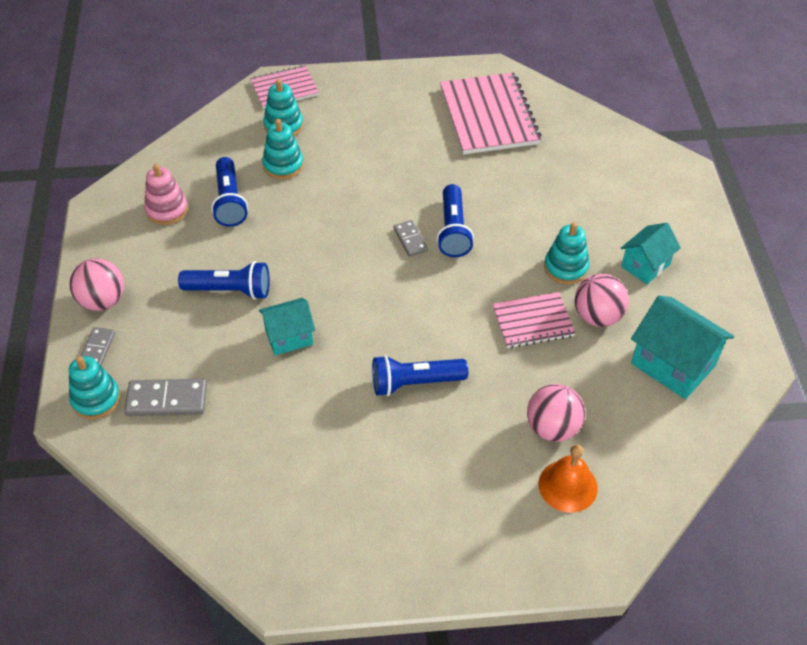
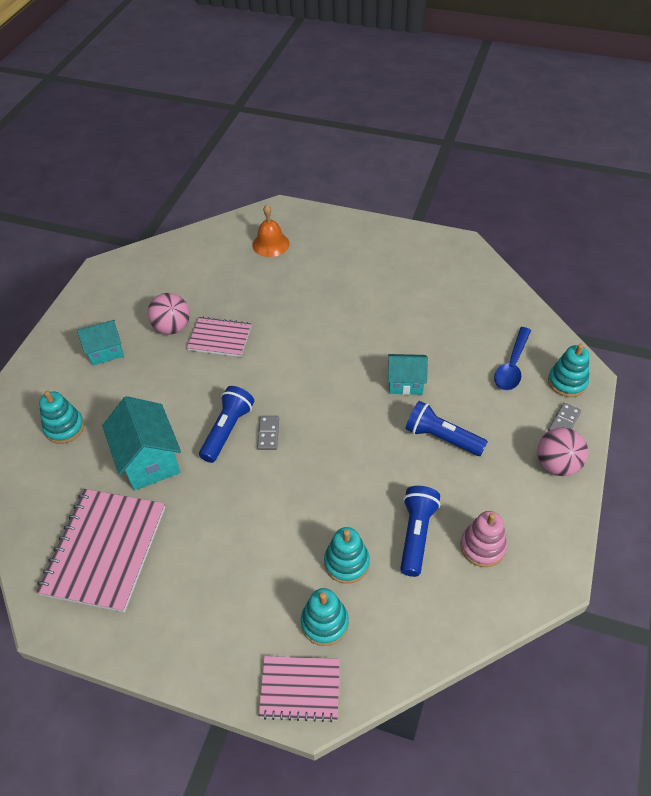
camera: 155 degrees left, 0 degrees up
(167, 399) = (512, 366): grey domino -> blue spoon
(414, 383) = (328, 324): blue flashlight -> none
(552, 428) = (257, 273): pink ball -> none
(566, 268) = (164, 369): turquoise stacking toy -> turquoise stacking toy (64, 427)
(673, 364) = (152, 284): turquoise house -> turquoise house (149, 460)

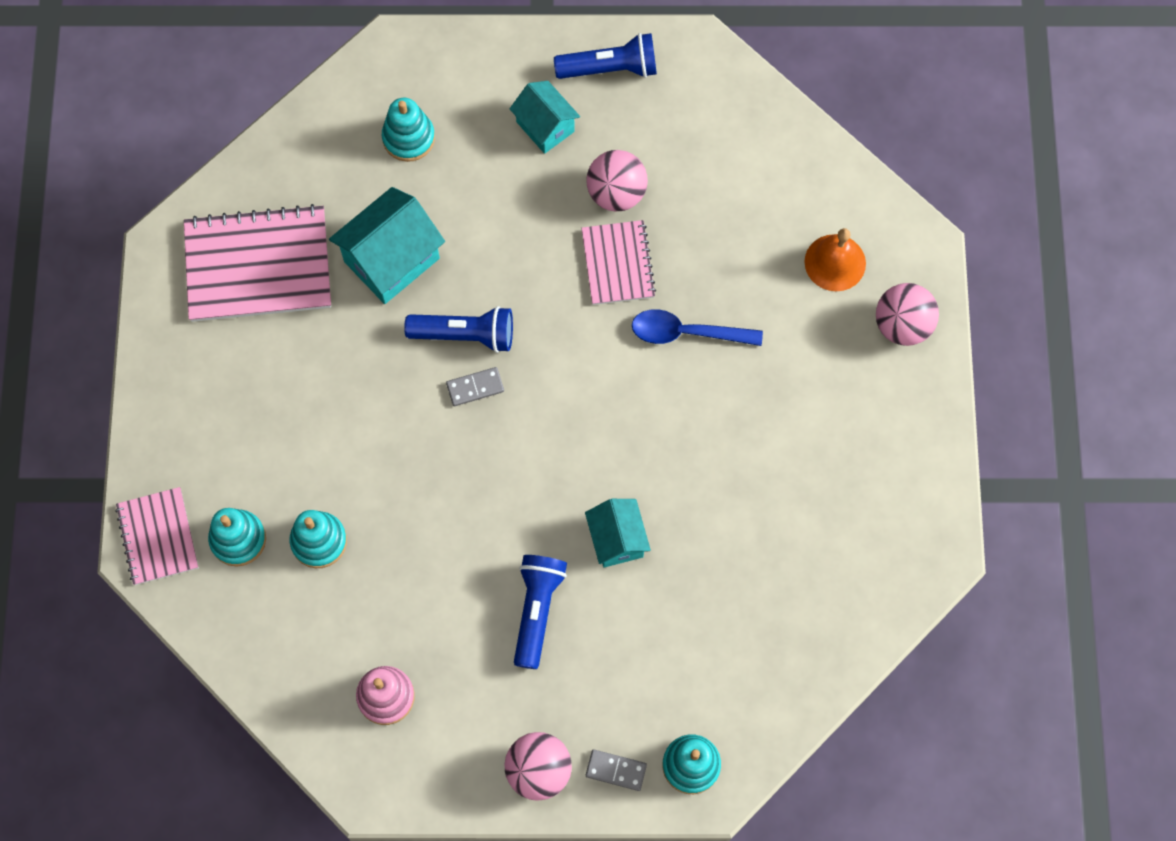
camera: 70 degrees right, 20 degrees up
(321, 227) = (902, 325): none -> pink ball
(416, 534) = (380, 613): blue flashlight -> blue flashlight (610, 68)
(512, 366) = (697, 681): blue spoon -> blue spoon (686, 332)

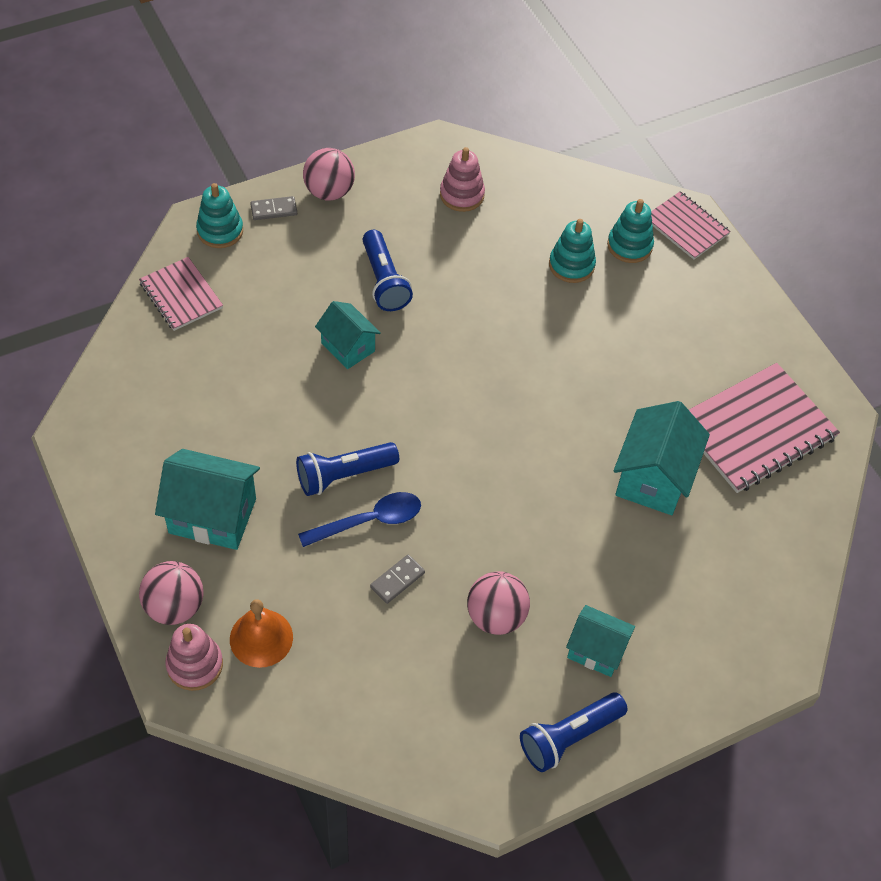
camera: 150 degrees right, 15 degrees down
(408, 138) = (710, 586): turquoise stacking toy -> none
(466, 335) = (554, 445): blue flashlight -> blue flashlight (343, 475)
(475, 387) = (522, 409): grey domino -> grey domino (397, 580)
(618, 264) = (460, 554): pink notebook -> pink notebook (181, 295)
(834, 402) = (212, 516): none -> turquoise house
(903, 263) = (195, 665): none -> pink stacking toy

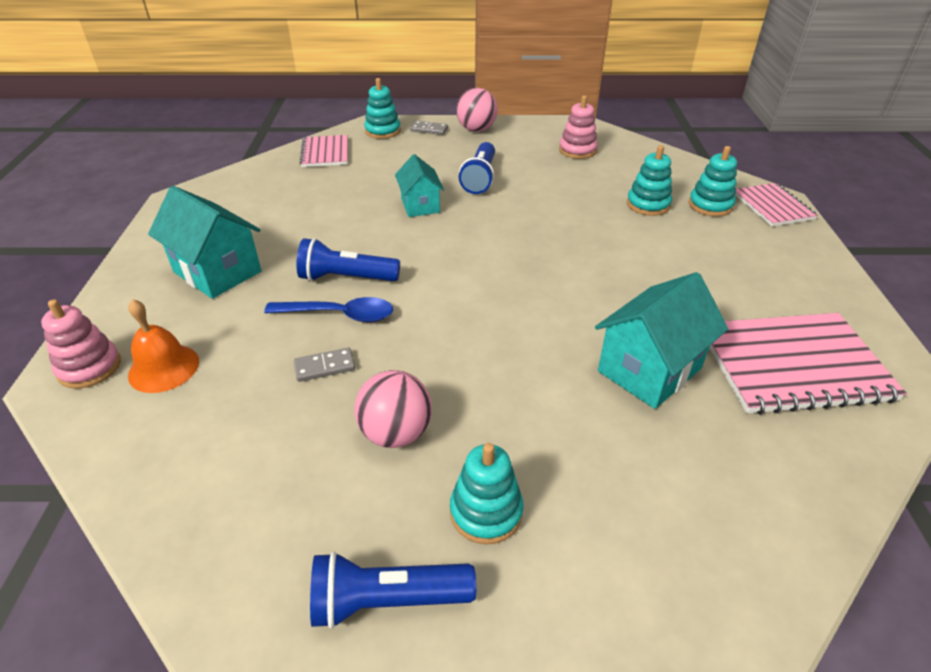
camera: 30 degrees right, 15 degrees down
(174, 606) = (123, 320): pink ball -> none
(596, 650) = (486, 512): turquoise house -> turquoise stacking toy

